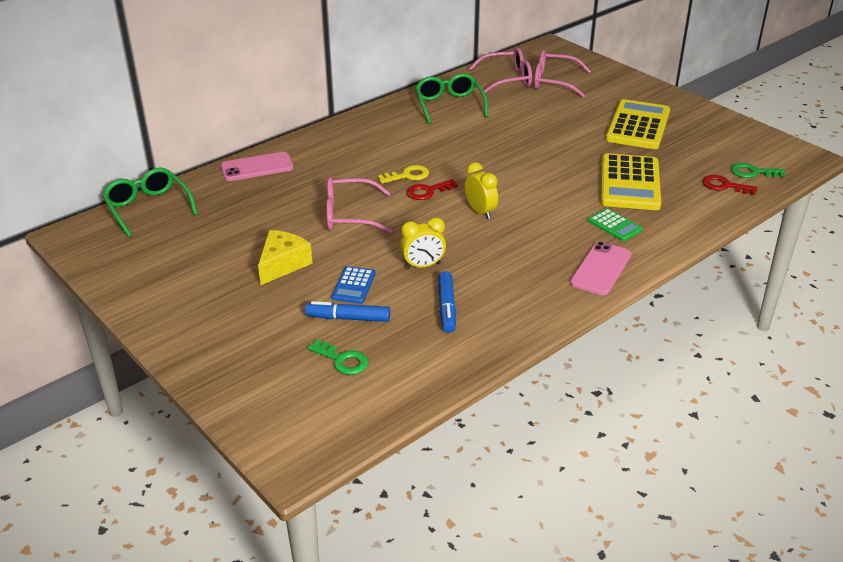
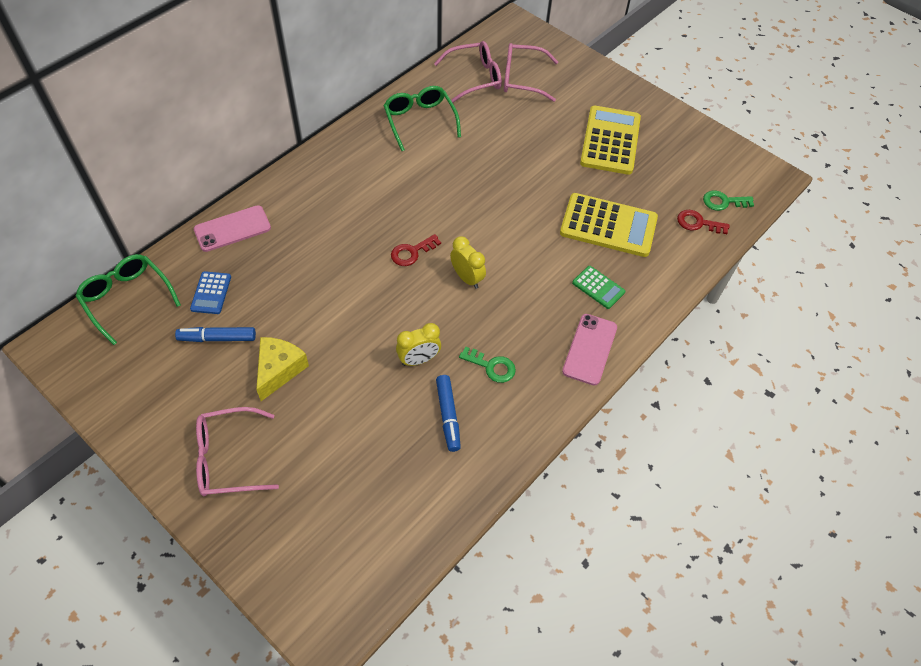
camera: 10 degrees left, 20 degrees up
(342, 360) = (356, 497): green key -> green key (492, 366)
(348, 318) = (354, 439): blue marker -> blue marker (217, 338)
(350, 215) = (338, 293): pink glasses -> pink glasses (229, 458)
(353, 285) = (354, 394): blue calculator -> blue calculator (211, 293)
(408, 175) = (389, 230): yellow key -> none
(630, 183) = (608, 226): yellow calculator -> yellow calculator turned 75 degrees counterclockwise

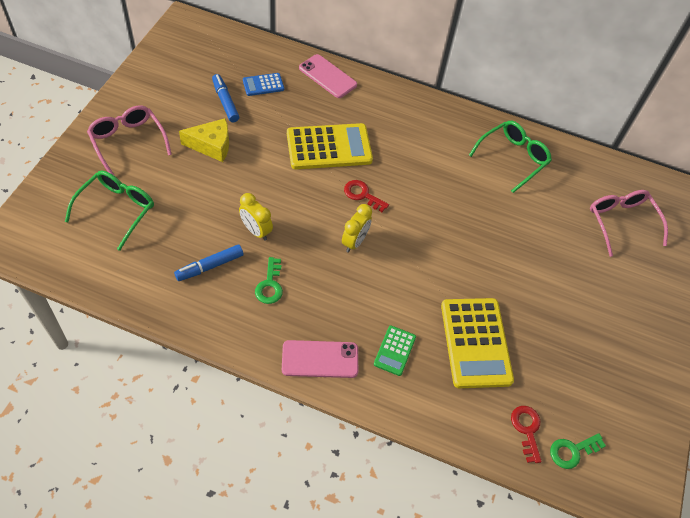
camera: 65 degrees right, 0 degrees up
(127, 299) = (238, 43): green glasses -> green glasses (116, 210)
(474, 78) = (595, 184): pink glasses -> none
(610, 141) = (590, 319): yellow calculator -> yellow calculator (329, 147)
(723, 202) = (572, 451): green key -> green key turned 90 degrees counterclockwise

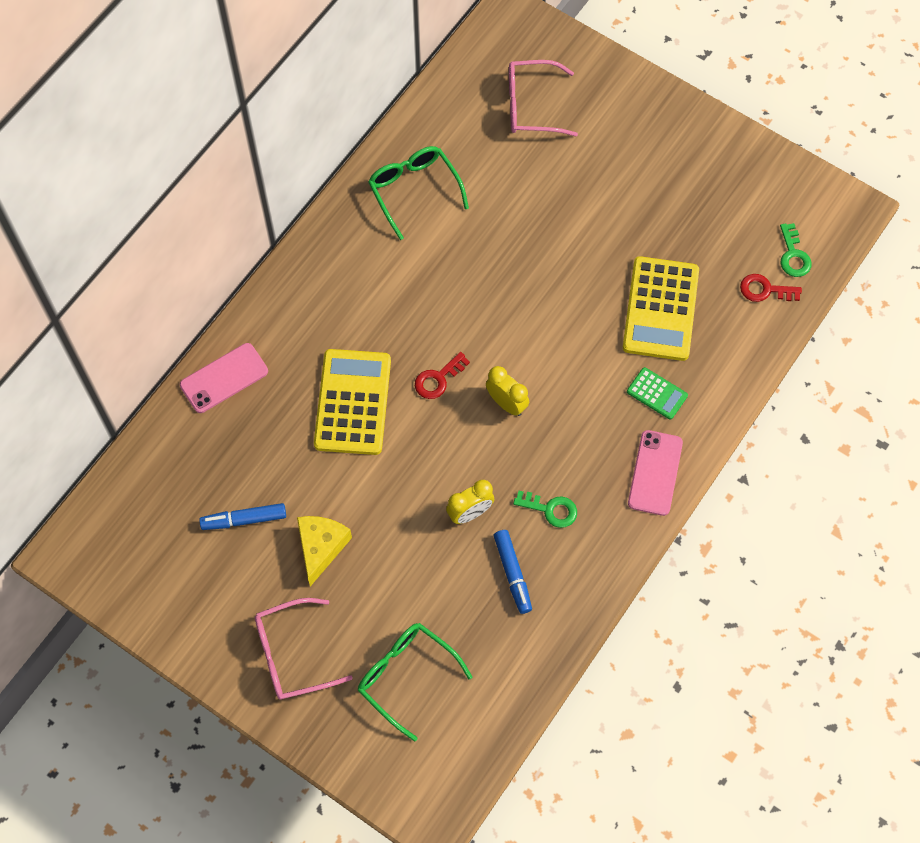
camera: 70 degrees left, 10 degrees up
(263, 85) = (222, 465): blue calculator -> none
(475, 343) = (660, 309): yellow calculator -> yellow calculator turned 90 degrees clockwise

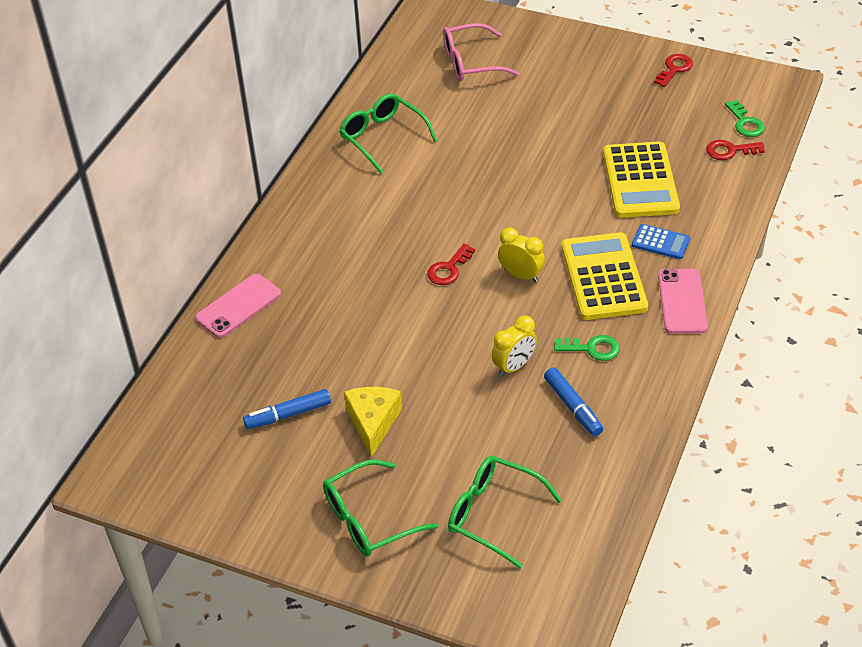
camera: 10 degrees left, 20 degrees down
(293, 654) = (370, 518): pink glasses -> green glasses
(353, 402) = (371, 301): yellow calculator -> yellow calculator (603, 277)
(657, 393) = (661, 242): green calculator -> blue calculator
(743, 163) = (674, 69): none -> red key

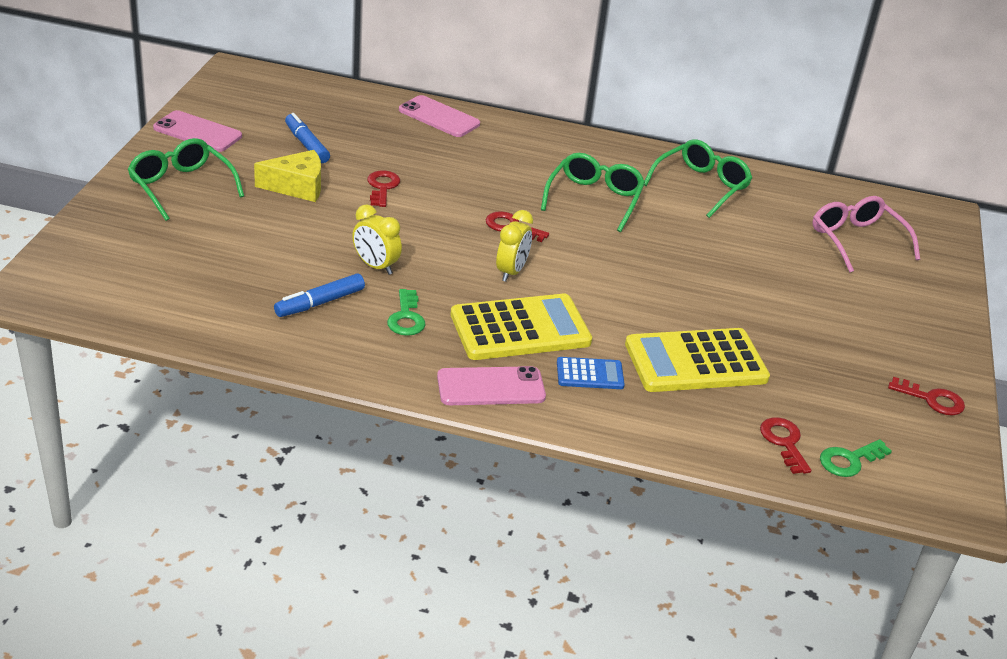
camera: 75 degrees right, 10 degrees down
(253, 510) = (197, 132): none -> pink phone
(376, 356) = (382, 187): none -> red key
(494, 514) = (179, 253): green glasses -> green glasses (594, 199)
(661, 242) = (590, 374): blue calculator -> blue calculator turned 105 degrees counterclockwise

